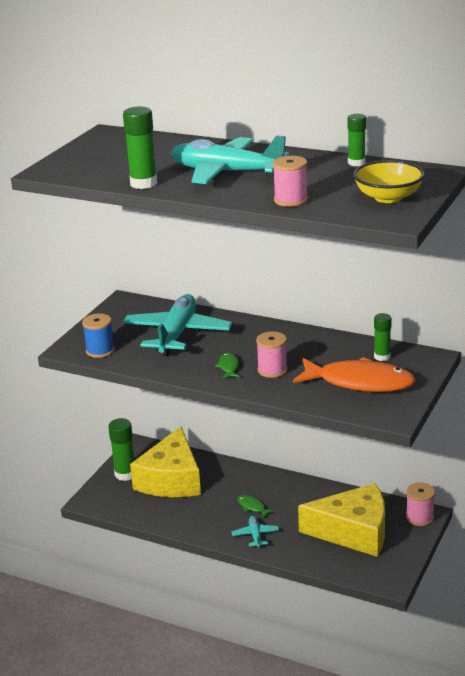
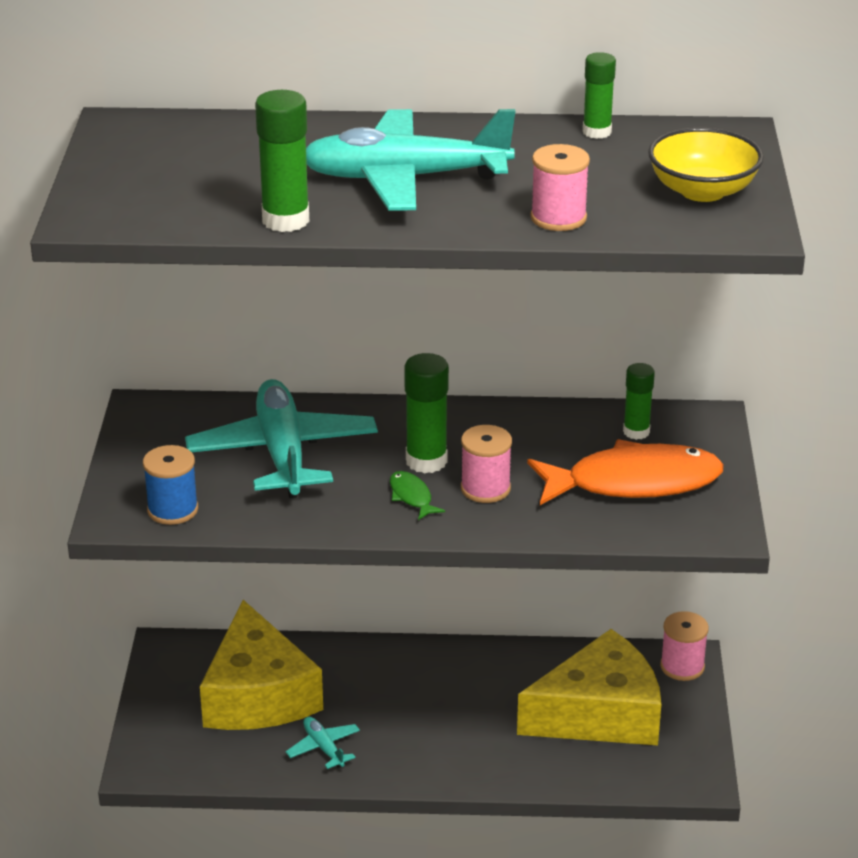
camera: 25 degrees left, 5 degrees up
(125, 474) = (173, 704): green glue stick -> green glue stick (426, 461)
(252, 507) = (420, 710): green fish -> none
(255, 535) = (453, 757): turquoise plane -> turquoise plane (323, 748)

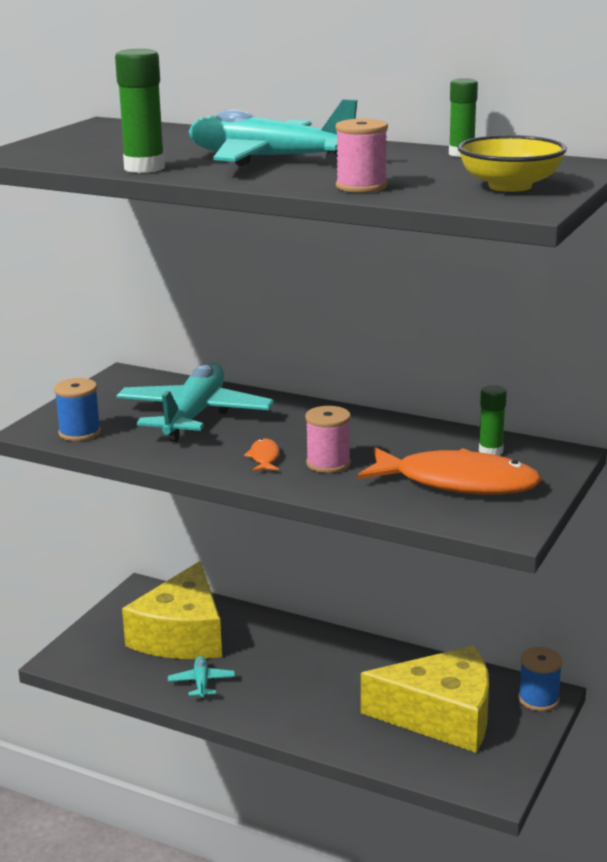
camera: 25 degrees right, 10 degrees down
(412, 496) = (264, 458): green fish -> orange fish
(426, 461) = (298, 439): green glue stick -> none
(682, 666) = (538, 699): pink spool -> blue spool

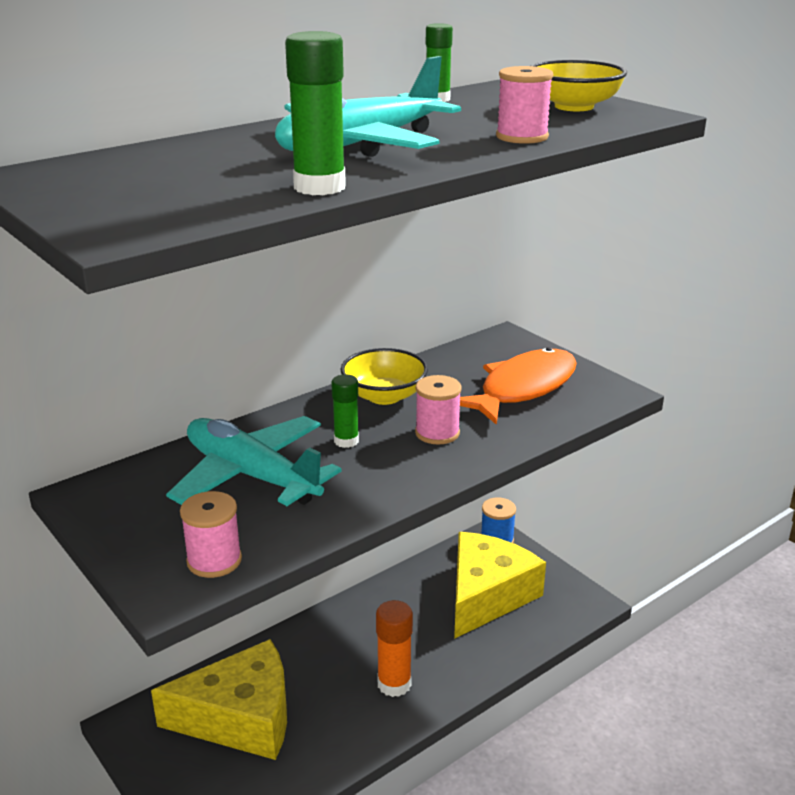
camera: 65 degrees left, 5 degrees up
(79, 433) = (214, 560): blue spool -> pink spool
(182, 635) = (241, 718): yellow cheese -> yellow cheese turned 45 degrees counterclockwise
(201, 683) = (336, 728): turquoise plane -> none
(264, 458) = (395, 461): orange fish -> none
(274, 696) = (394, 684): none -> orange glue stick
(369, 429) = (384, 396): none -> yellow bowl
(490, 451) = (477, 360): green glue stick -> green glue stick (346, 441)

